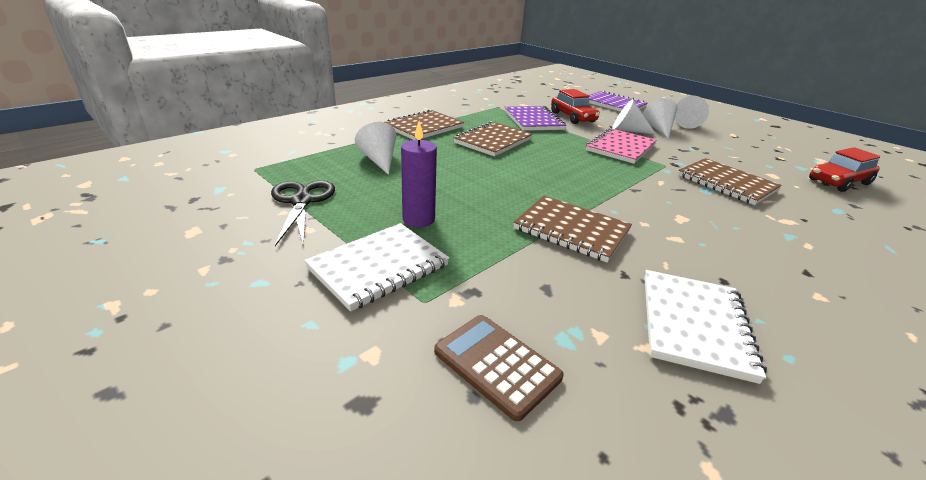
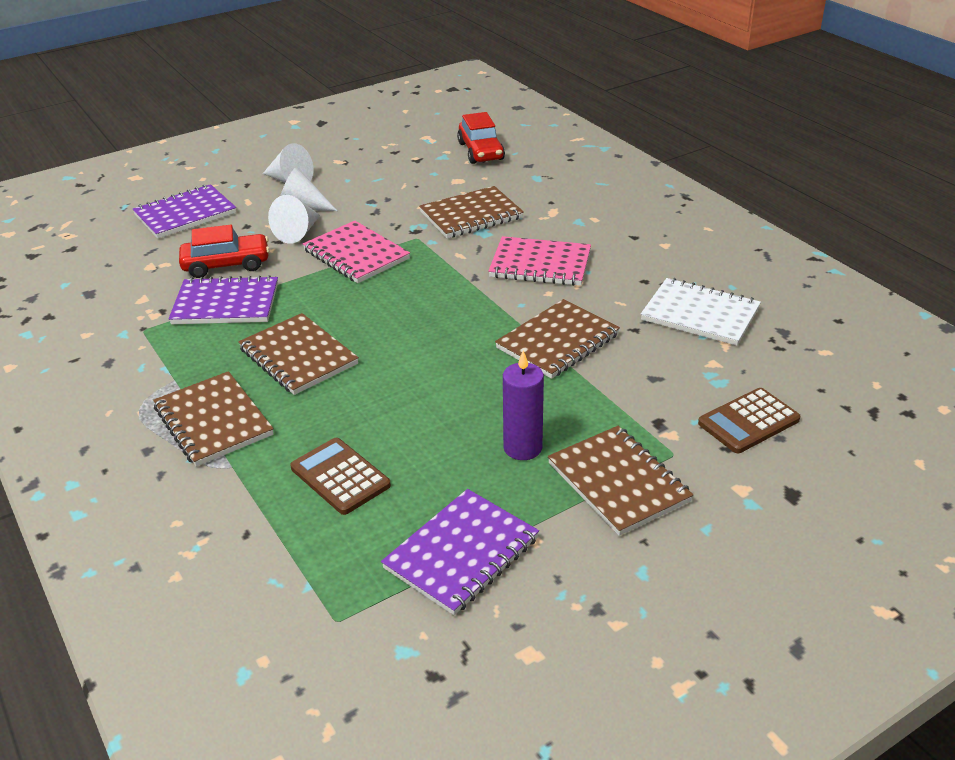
camera: 75 degrees left, 5 degrees up
(301, 201) = (461, 553): black scissors -> purple notebook
(378, 267) = (618, 482): white notebook -> brown notebook
(379, 160) = (340, 477): white cone -> brown calculator
(686, 217) = (540, 264): none -> pink notebook

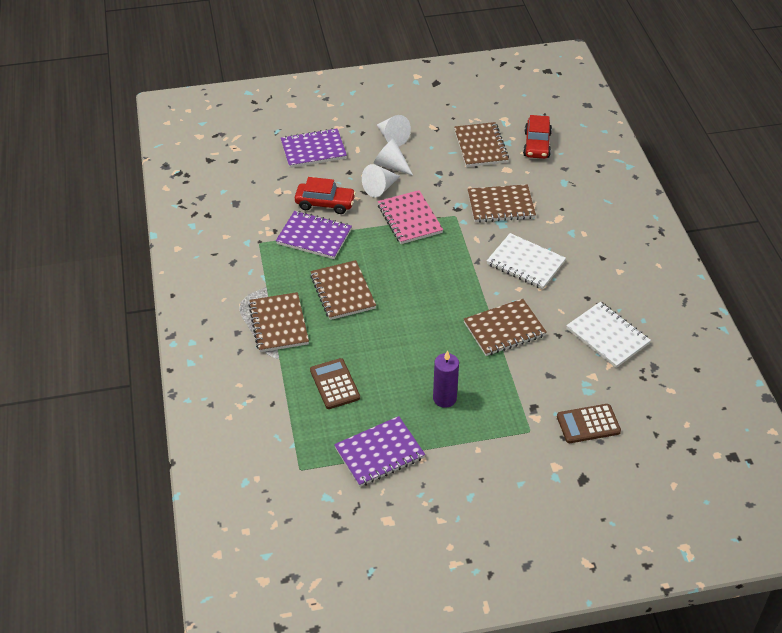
camera: 20 degrees right, 10 degrees up
(540, 264) = (525, 263): pink notebook -> white notebook
(618, 482) = (487, 439): brown notebook -> brown notebook (480, 146)

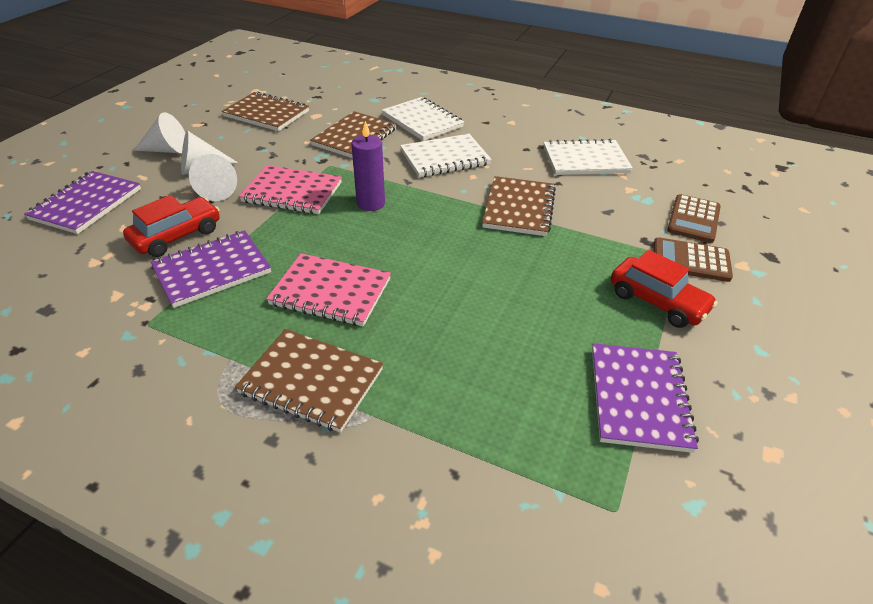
camera: 55 degrees left, 5 degrees down
(335, 384) = (478, 380): brown calculator -> brown calculator (690, 260)
(343, 292) = (331, 292): brown notebook -> pink notebook
(444, 398) = (584, 295): purple candle -> purple candle (371, 203)
(537, 145) = (311, 91): red car -> red car (657, 301)
(562, 224) = (422, 121): none -> white notebook

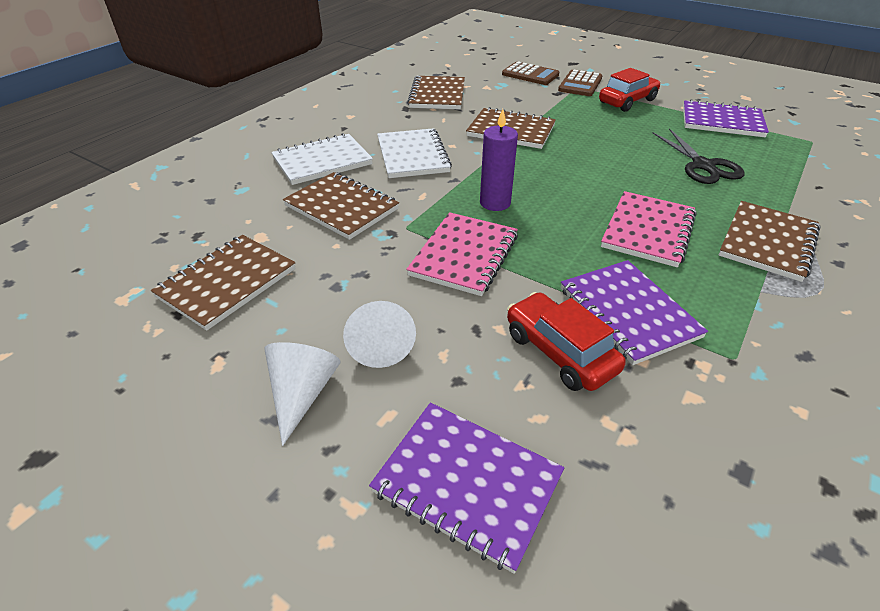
camera: 80 degrees left, 0 degrees up
(220, 189) = (445, 319): white cone -> none
(483, 354) = (703, 166): none -> black scissors
(585, 160) = (437, 95): white notebook -> brown notebook

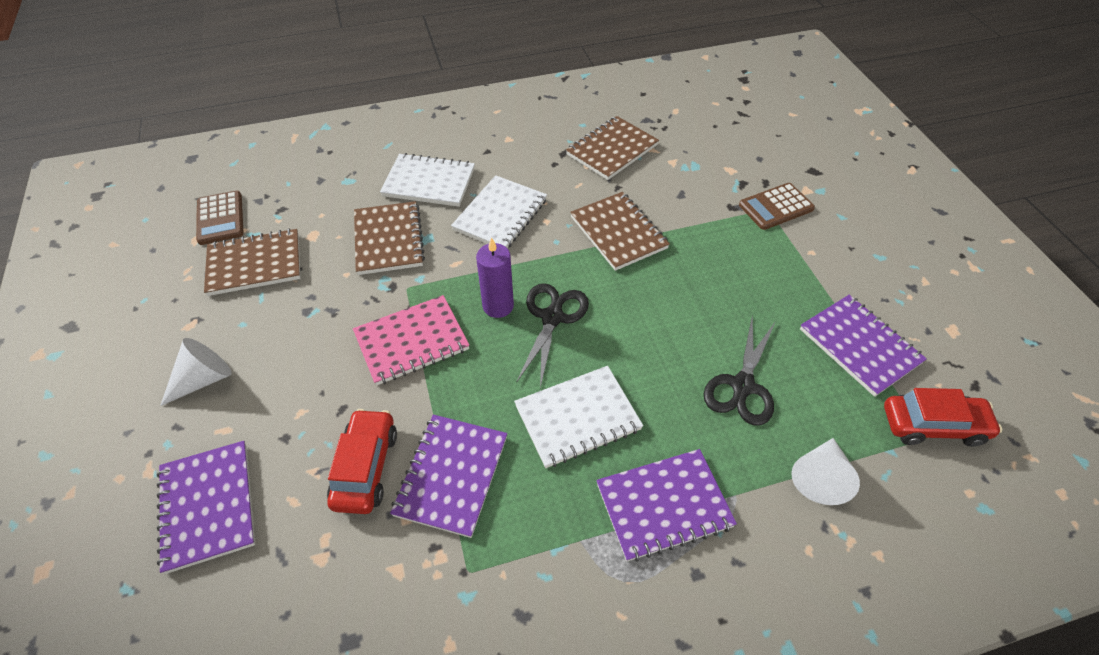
camera: 40 degrees right, 10 degrees up
(380, 343) = (278, 375): white cone -> white cone (820, 477)
(530, 74) = (740, 166): brown calculator -> brown calculator (220, 218)
(542, 190) = (552, 317): none -> black scissors
(627, 101) = (792, 258): red car -> red car (933, 425)
(647, 231) = (577, 418): pink notebook -> white notebook
(767, 242) = (663, 505): brown notebook -> purple notebook

